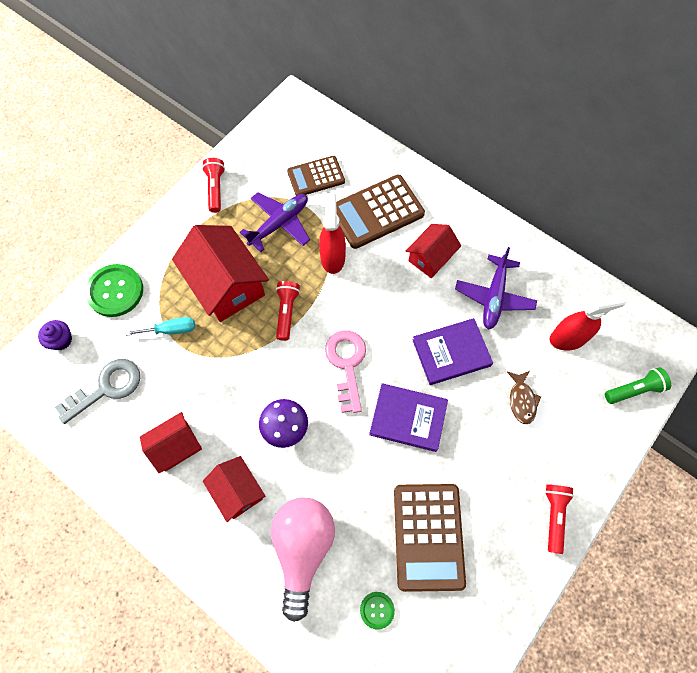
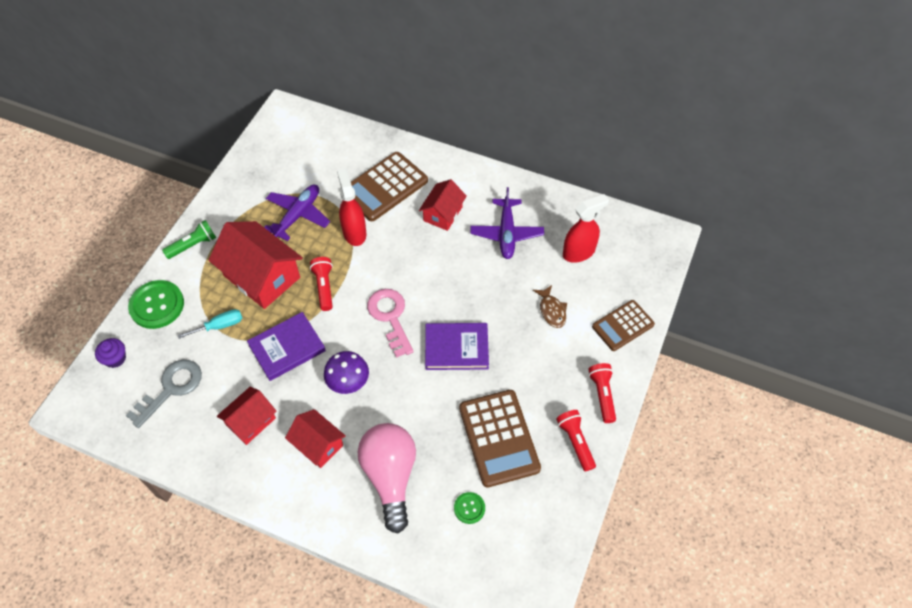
camera: 15 degrees left, 10 degrees down
(215, 189) = (230, 198): red flashlight -> red flashlight (575, 442)
(316, 177) = (321, 169): brown calculator -> brown calculator (623, 326)
(451, 353) = (481, 287): purple book -> purple book (287, 348)
(634, 390) = (644, 280): green flashlight -> green flashlight (193, 245)

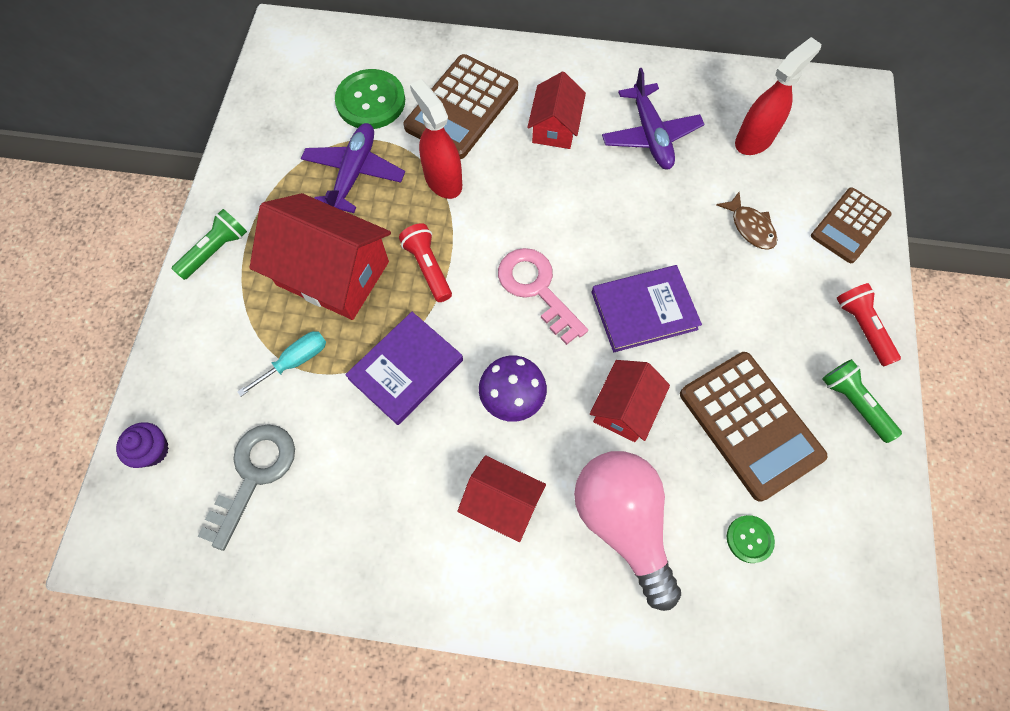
camera: 15 degrees left, 10 degrees up
(157, 305) = (190, 353): green button -> green button (371, 101)
(251, 421) = (391, 494): red house -> red house (625, 408)
(575, 442) = (853, 403): red flashlight -> green flashlight

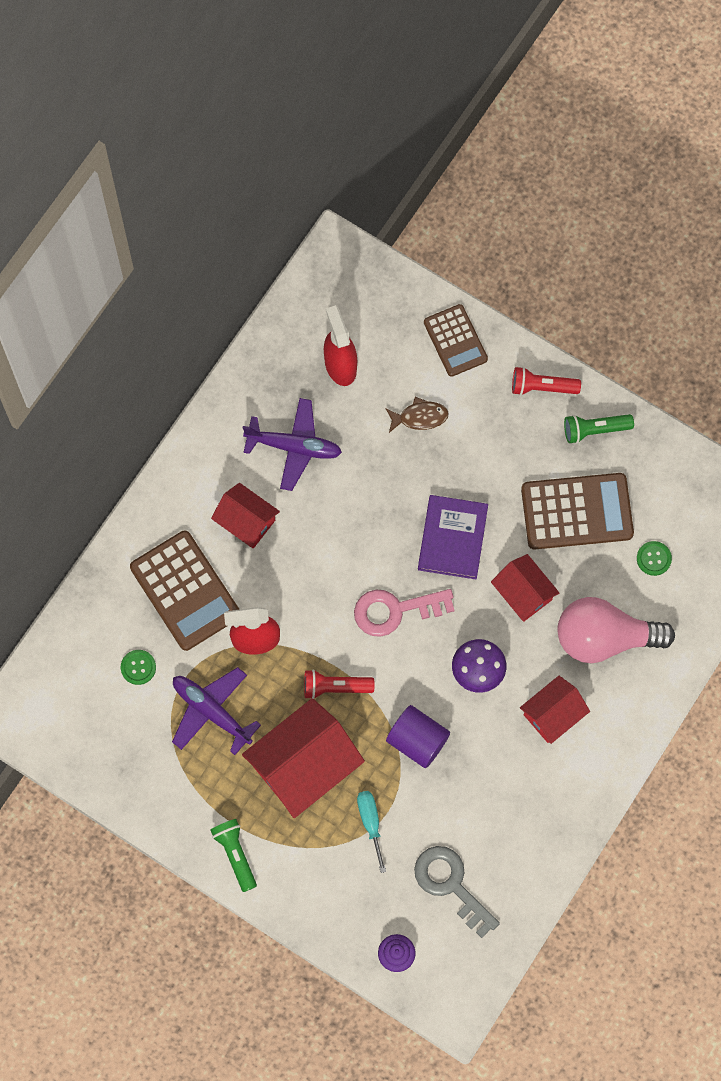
camera: 65 degrees left, 5 degrees up
(371, 101) = (138, 667): green button -> green button, size x0.52
(406, 369) = (417, 741): purple book -> purple cylinder

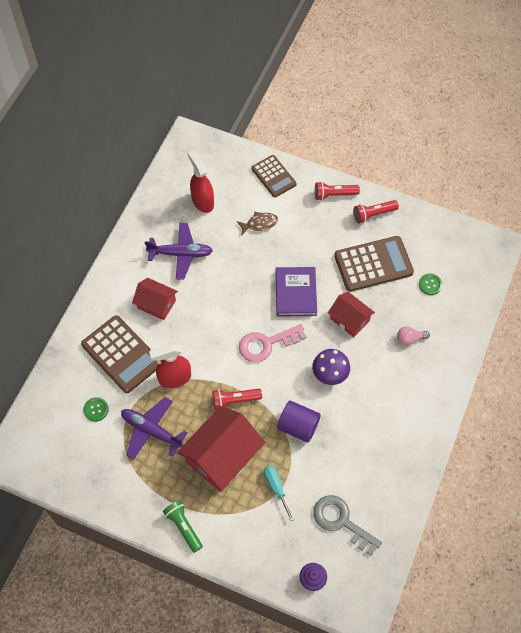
camera: 10 degrees left, 10 degrees down
(553, 714) = (386, 393): red house -> none
(594, 430) = (373, 214): green flashlight -> red flashlight
(604, 638) = (410, 339): pink light bulb -> pink light bulb, size x0.42

